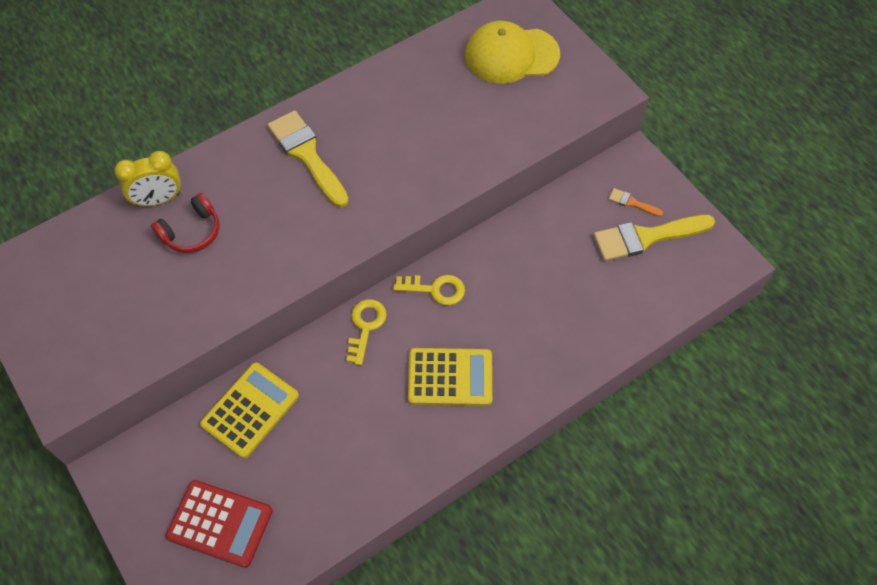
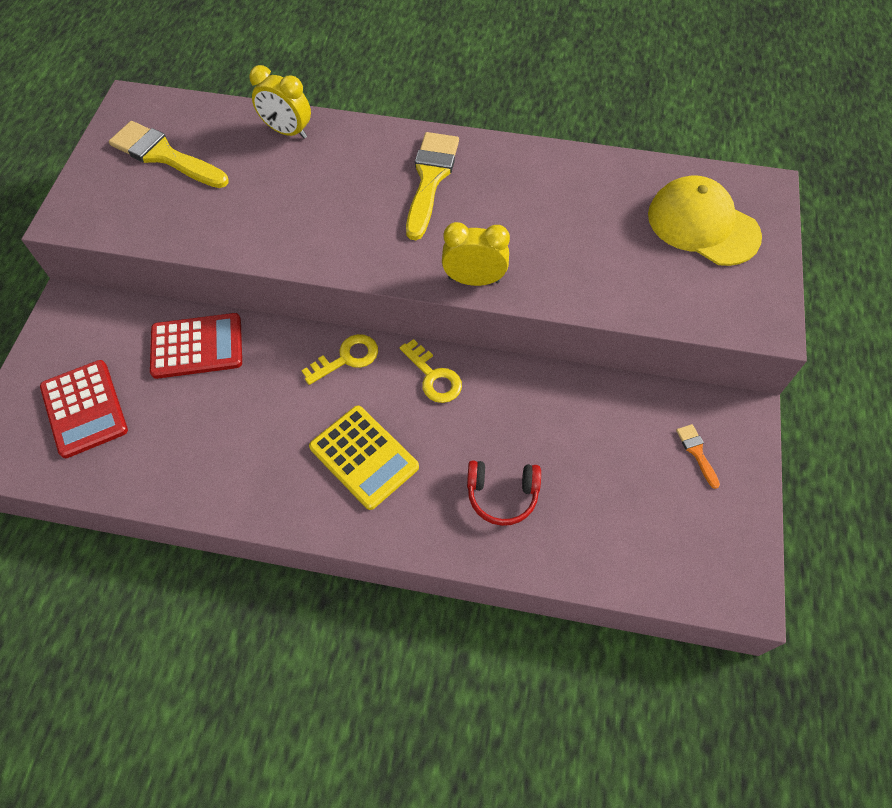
camera: 45 degrees right, 0 degrees up
(192, 232) = (281, 171): red headphones -> red headphones (502, 495)
(250, 410) = (197, 346): yellow calculator -> red calculator
(415, 201) = (474, 280): none -> yellow clock
(646, 237) = (676, 494): yellow brush -> yellow brush (164, 155)

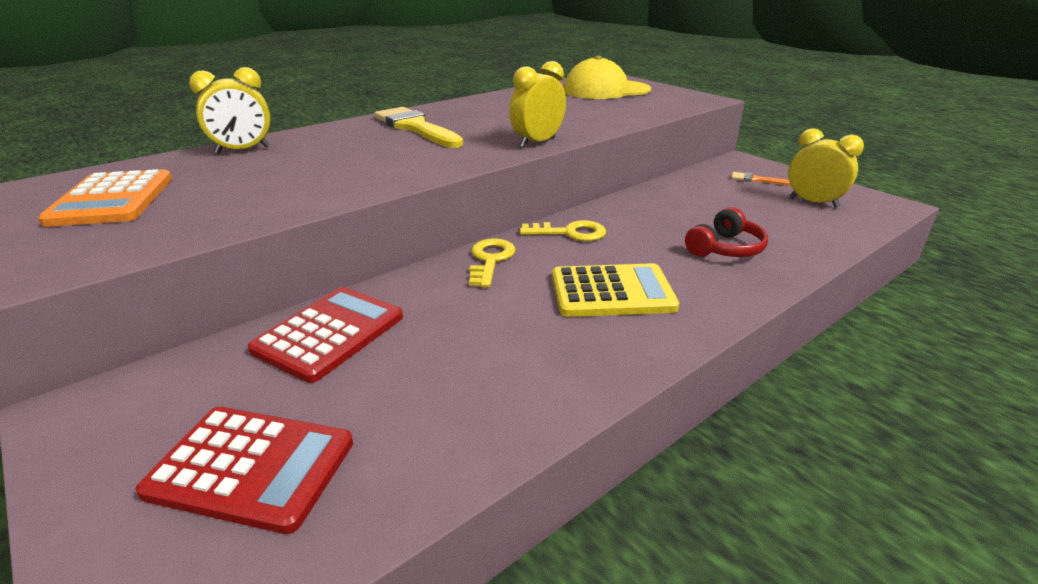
camera: 50 degrees left, 30 degrees down
(164, 155) = (112, 200): yellow brush -> orange calculator
(680, 523) = (813, 202): none -> yellow clock

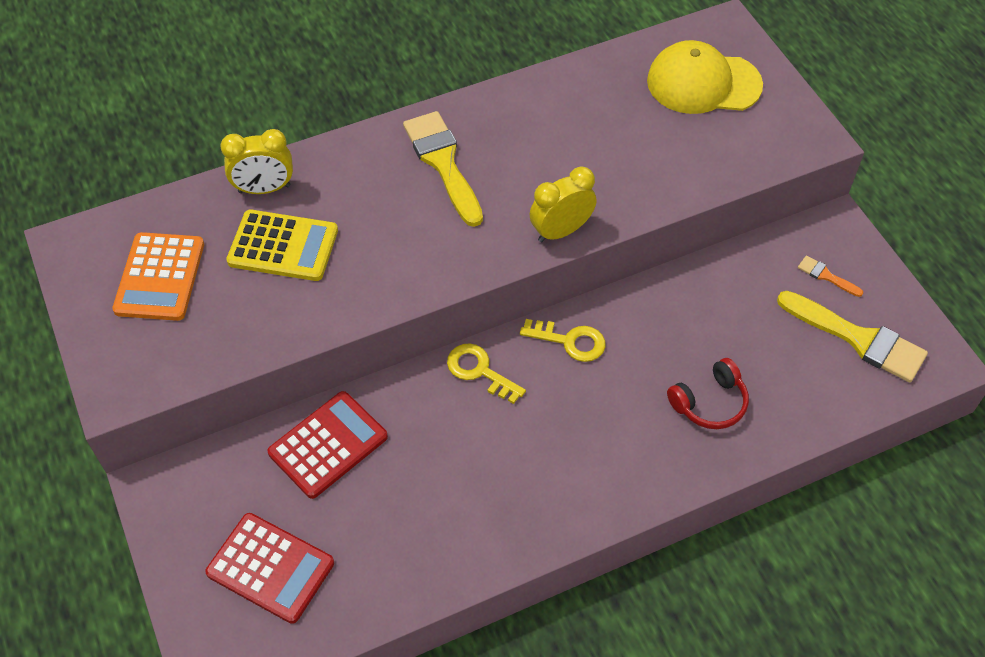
camera: 15 degrees right, 25 degrees up
(490, 260) = (479, 371): yellow key -> yellow key turned 75 degrees counterclockwise
(612, 292) = (571, 445): yellow calculator -> yellow calculator (283, 246)
(813, 202) = (858, 339): yellow clock -> yellow brush

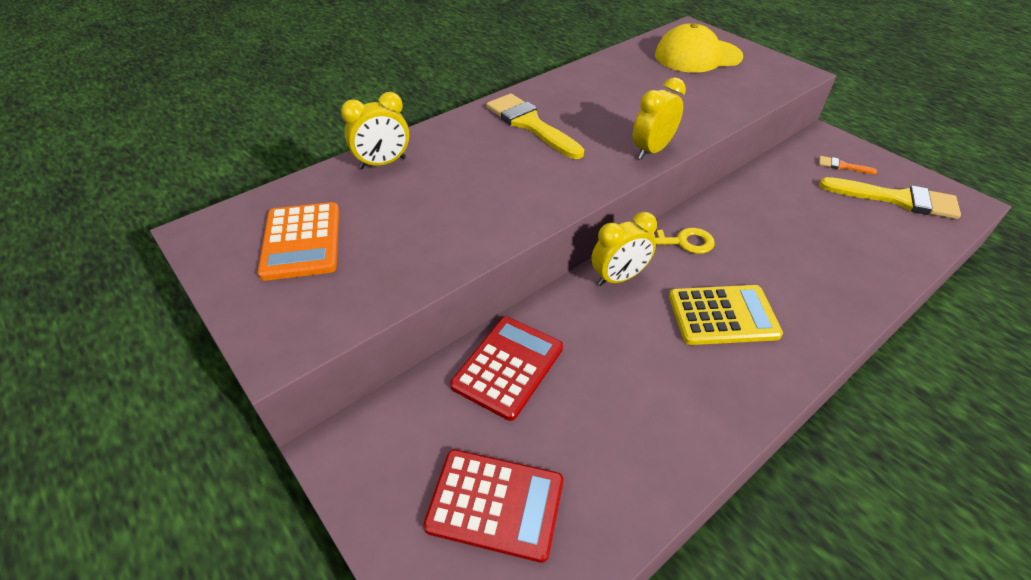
camera: 15 degrees left, 10 degrees down
(283, 246) = (416, 199): yellow calculator -> yellow calculator (723, 316)
(479, 371) = (619, 278): yellow key -> yellow clock
(709, 403) = (822, 263): red headphones -> none

